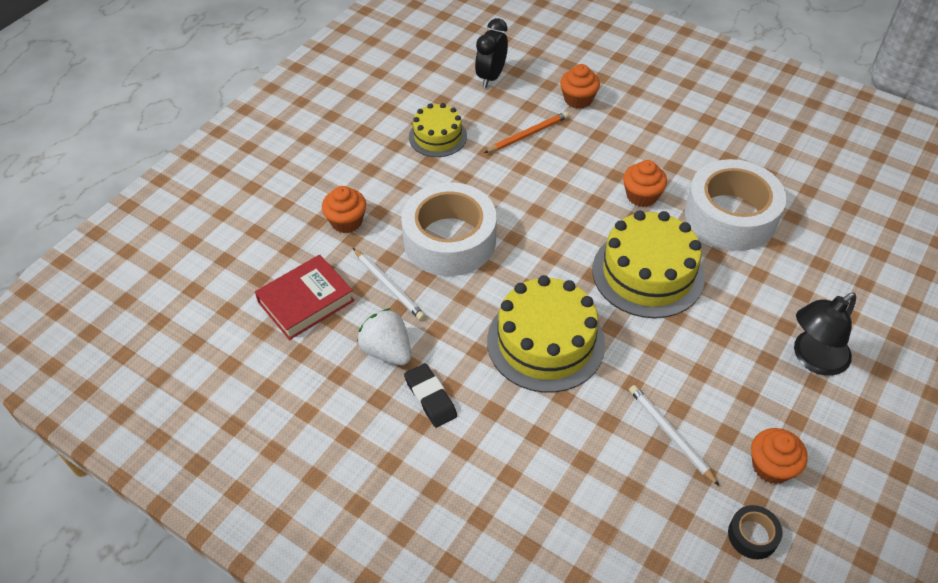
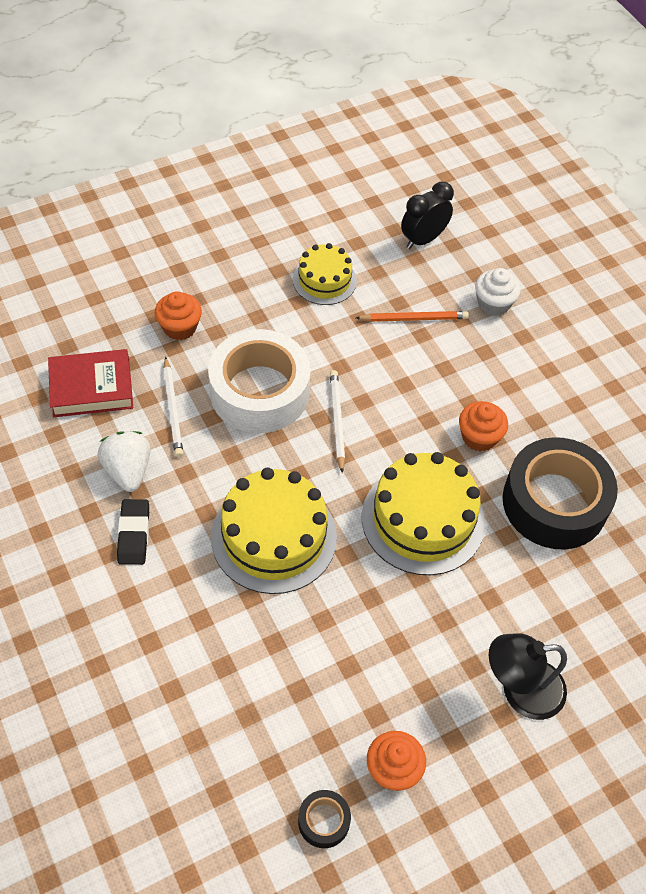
camera: 25 degrees right, 5 degrees up
(578, 99) = (493, 304): orange cupcake -> white cupcake
(670, 435) = (321, 686): white pencil -> white pencil (336, 421)
(730, 216) = (554, 502): white tape -> black tape

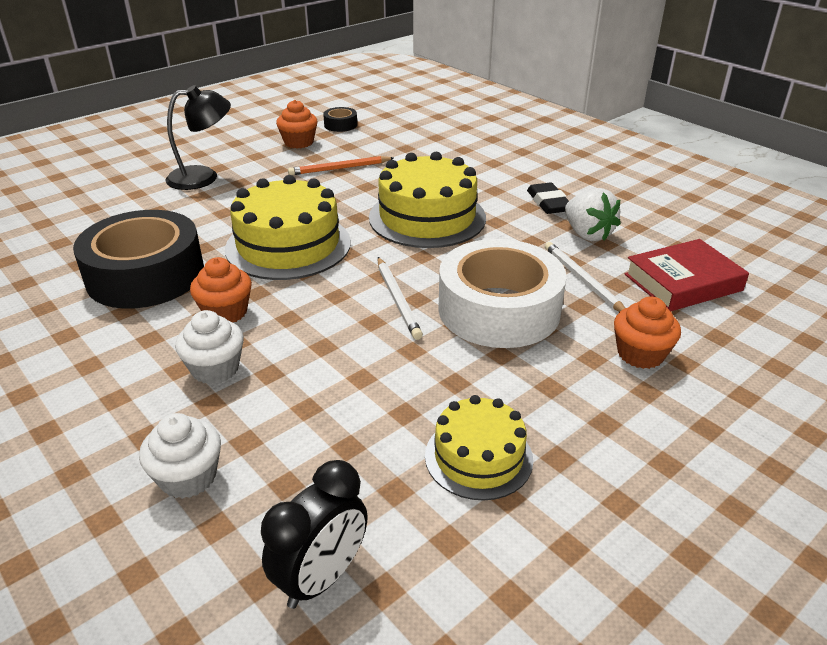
camera: 170 degrees right, 20 degrees down
(414, 318) = (321, 427): orange pencil -> orange pencil (339, 168)
(483, 380) = (215, 369): none -> white cupcake

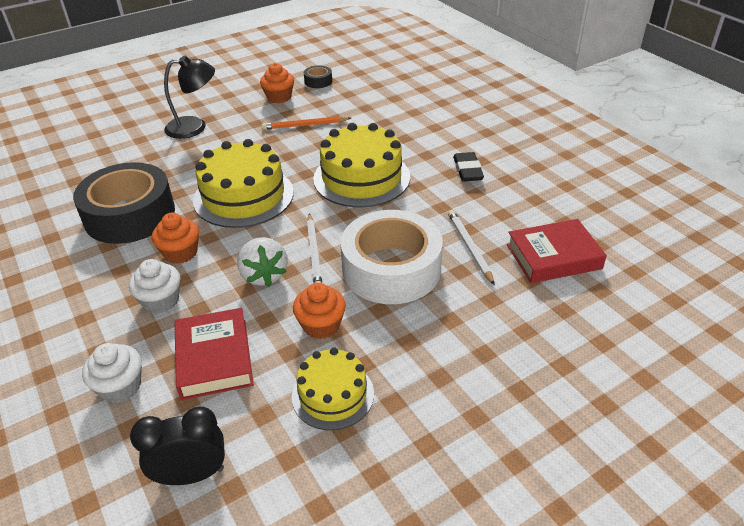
camera: 10 degrees right, 5 degrees up
(308, 429) = (214, 358): none -> red book
(322, 578) = (192, 475): black clock -> black clock turned 150 degrees counterclockwise
(587, 234) = (489, 204): white strawberry -> white strawberry (264, 275)
(640, 354) = (491, 320): orange cupcake -> orange cupcake (321, 325)

